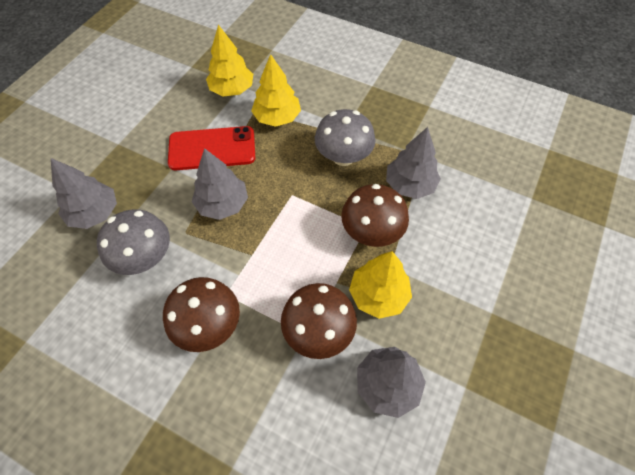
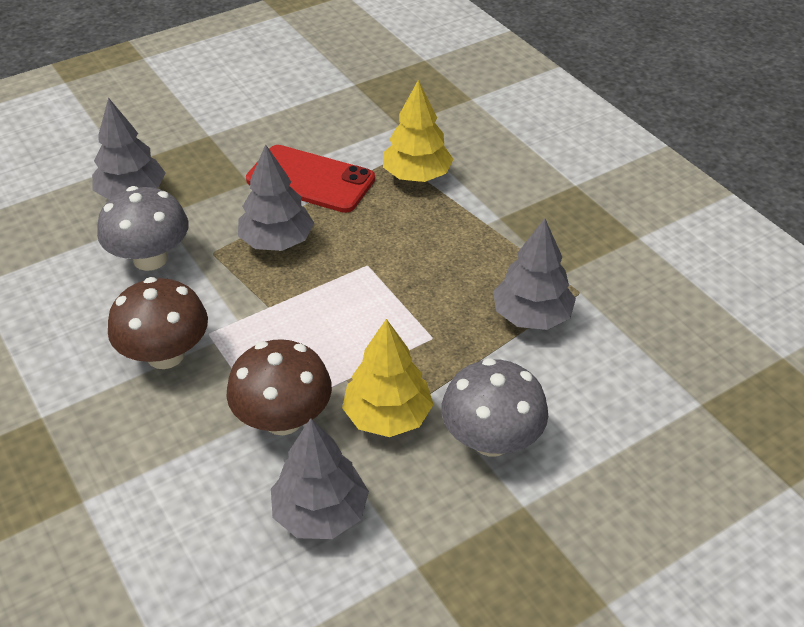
camera: 30 degrees right, 15 degrees down
(232, 89) = (384, 125): yellow tree -> none
(343, 157) = (467, 250): grey mushroom -> grey mushroom (491, 440)
(371, 232) = (435, 346): brown mushroom -> none

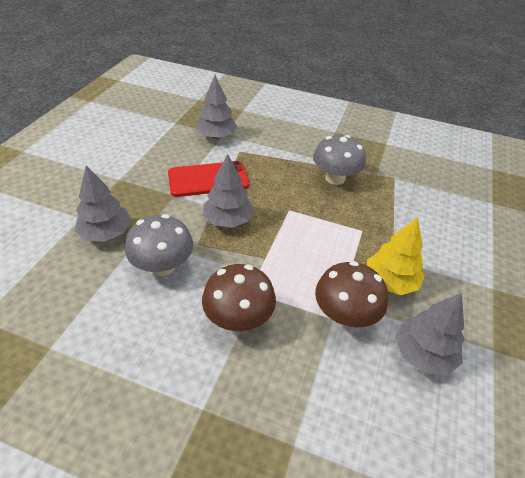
camera: 40 degrees left, 0 degrees up
(416, 175) = (260, 155): yellow tree -> none
(491, 440) = (444, 265): grey mushroom -> grey mushroom (335, 178)
(531, 316) = (389, 198): grey tree -> grey tree (216, 136)

